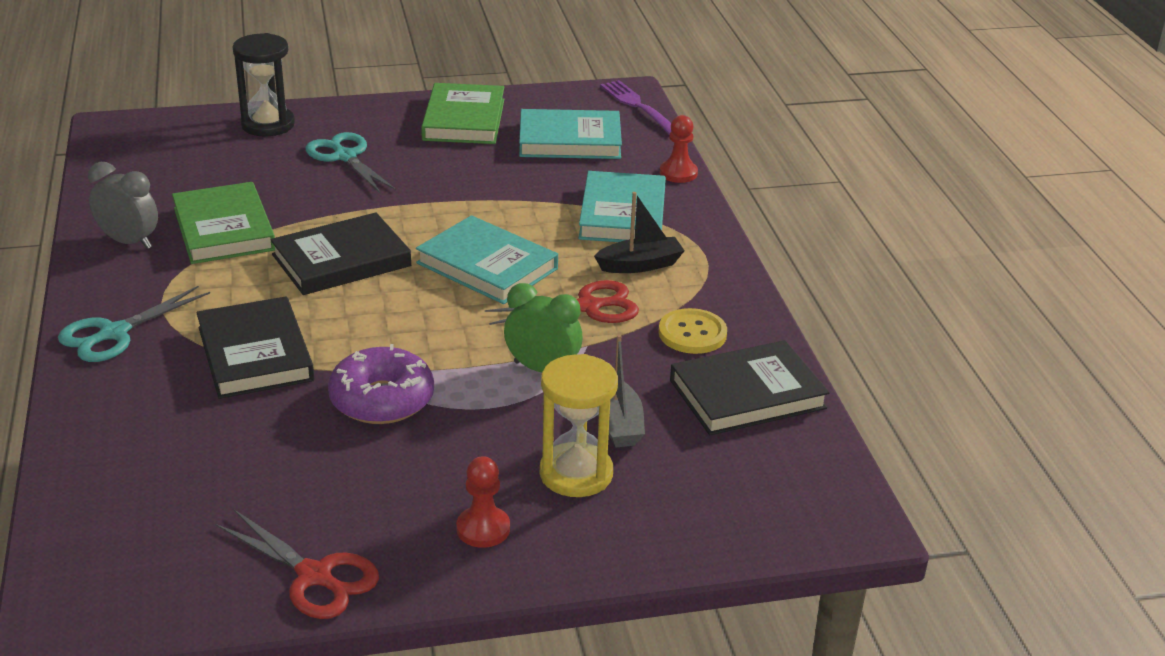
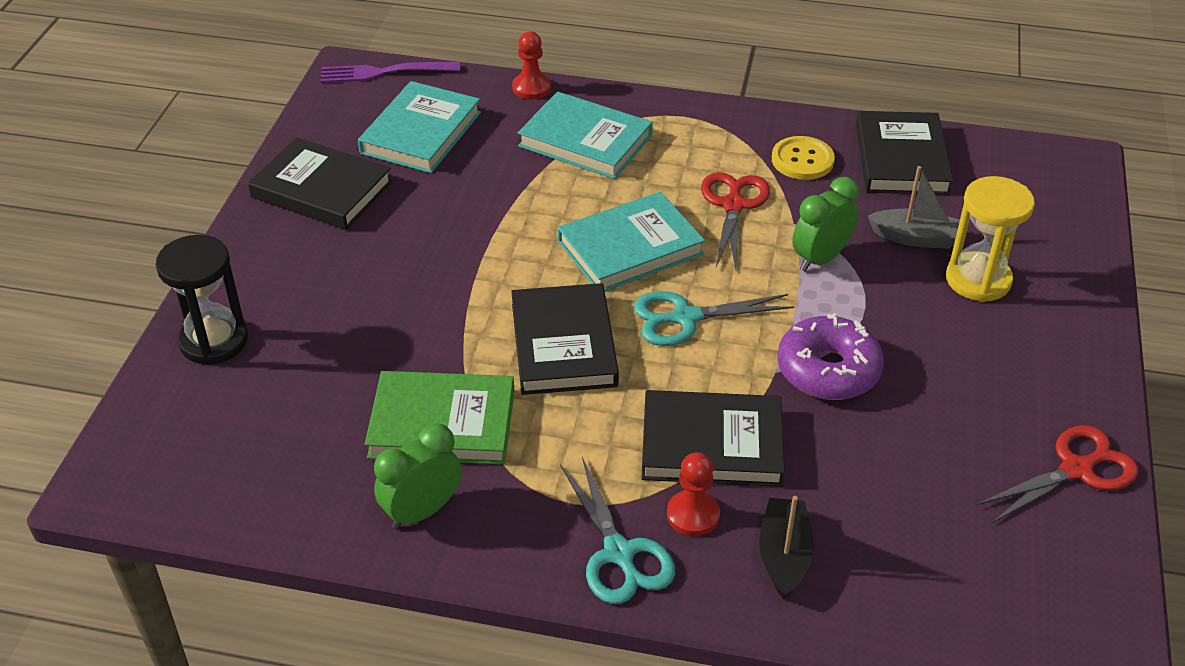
camera: 65 degrees left, 10 degrees up
(129, 242) = (422, 511): grey clock -> green clock
(345, 157) = (340, 295): turquoise scissors -> turquoise scissors (685, 318)
(464, 119) = (321, 190): green book -> black book
(483, 529) = (1037, 351): red pawn -> red pawn (693, 515)
(640, 265) = (679, 156): black boat -> black boat (784, 555)

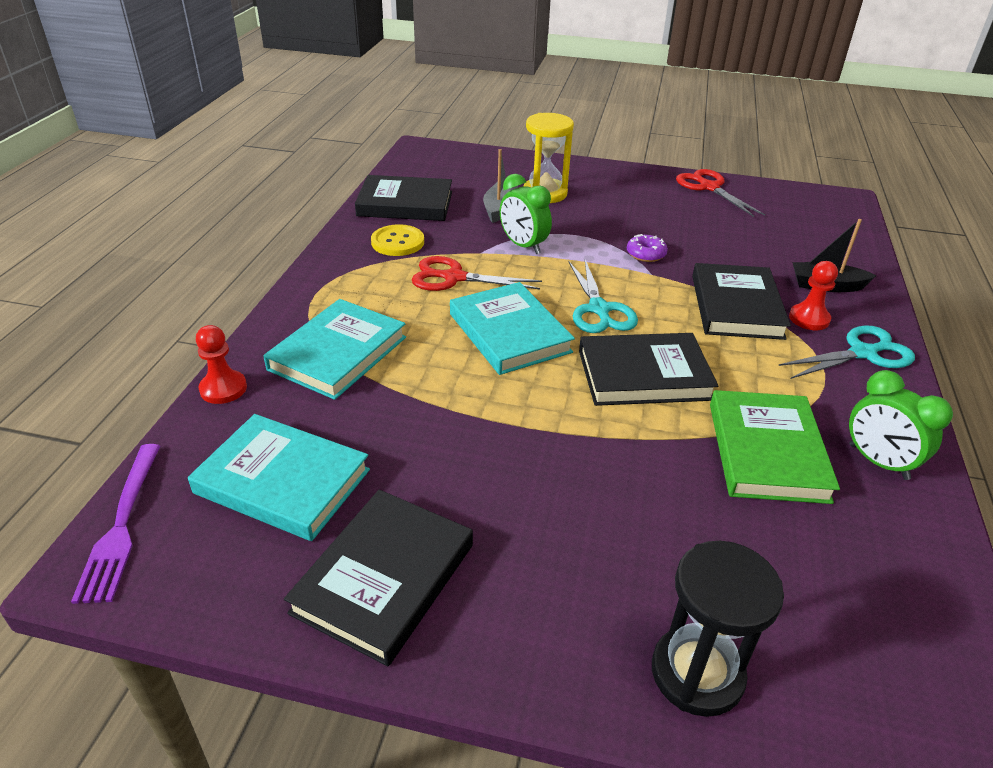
camera: 90 degrees left, 5 degrees down
(828, 370) = (646, 254): purple donut -> purple donut, size x0.53

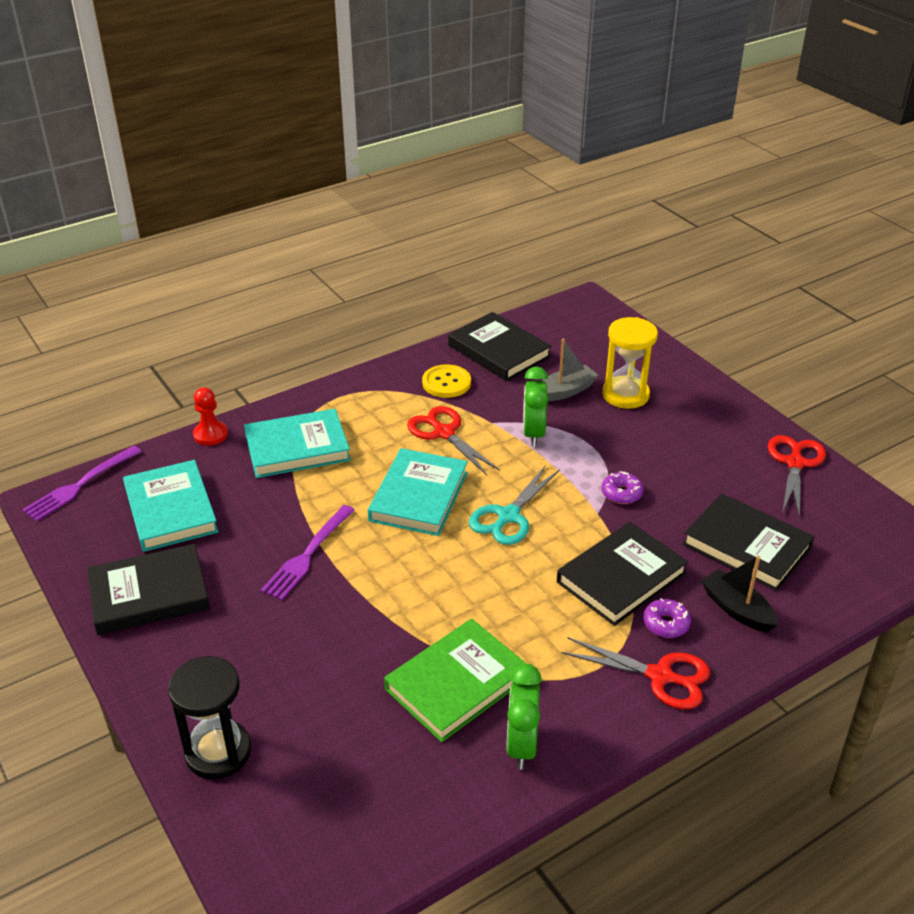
camera: 45 degrees right, 0 degrees up
(490, 433) = (308, 555): none -> purple fork
(644, 374) = (461, 581): black book -> black book (746, 546)
(809, 319) = (666, 624): red pawn -> purple donut
(863, 353) = (660, 676): turquoise scissors -> red scissors

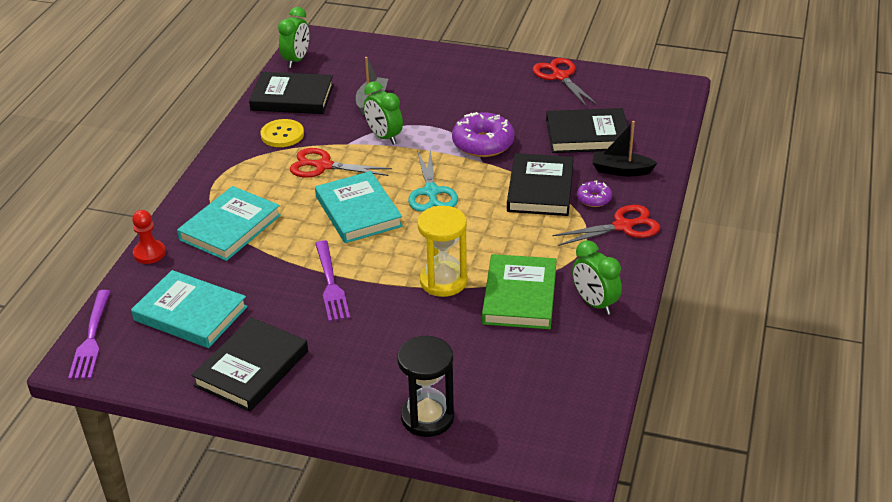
camera: 40 degrees left, 0 degrees up
(546, 316) = (296, 60): none -> green clock
(621, 493) = (483, 143): purple donut -> purple donut, size x1.89
(625, 395) = (413, 85): yellow hourglass -> yellow hourglass (443, 281)

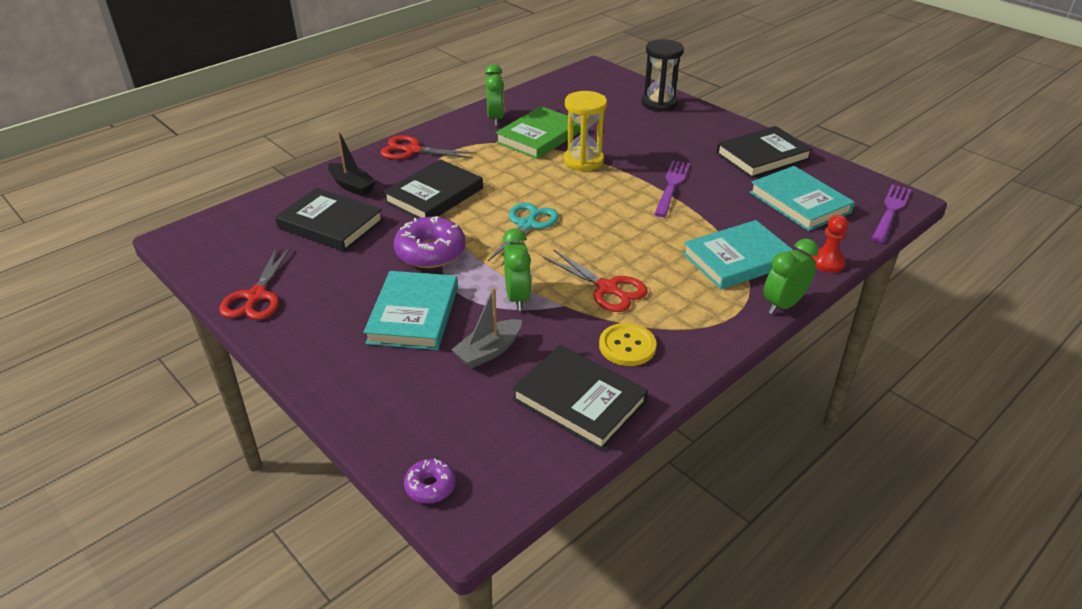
camera: 150 degrees left, 0 degrees up
(296, 60) = (527, 475): green clock -> green clock (783, 304)
(358, 211) = (607, 232): turquoise book -> turquoise book (413, 314)
(594, 199) = (404, 174): purple donut -> purple donut (430, 486)

